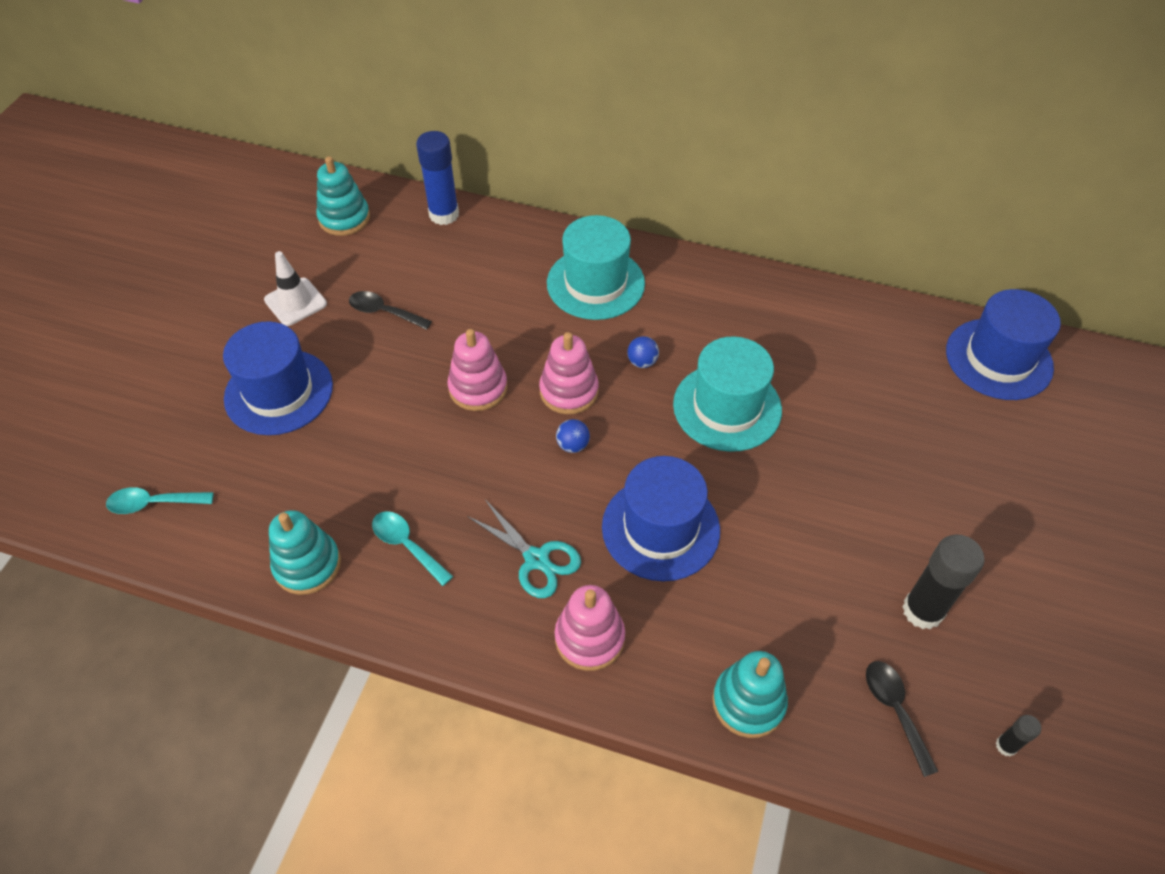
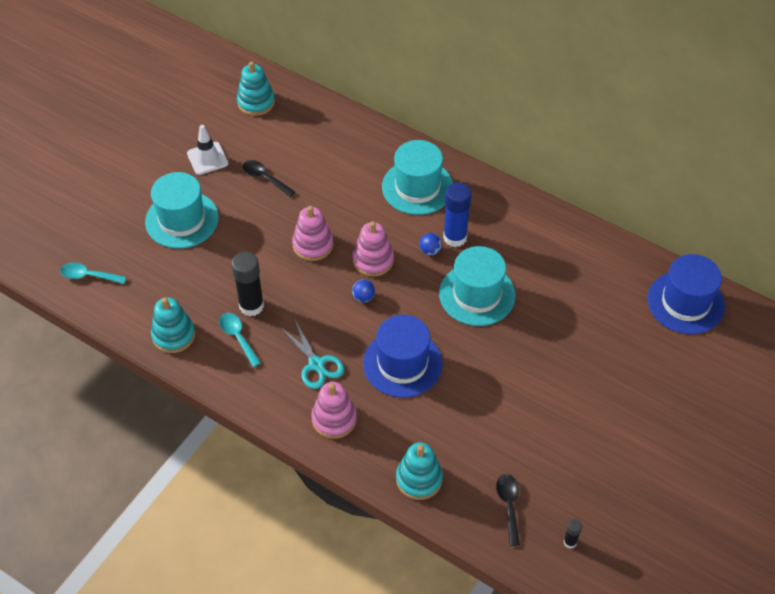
camera: 15 degrees right, 0 degrees up
(279, 392) = (182, 219): blue hat -> turquoise hat
(444, 214) = (326, 113): blue glue stick -> blue glue stick (455, 237)
(922, 610) = (553, 453): black glue stick -> black glue stick (251, 306)

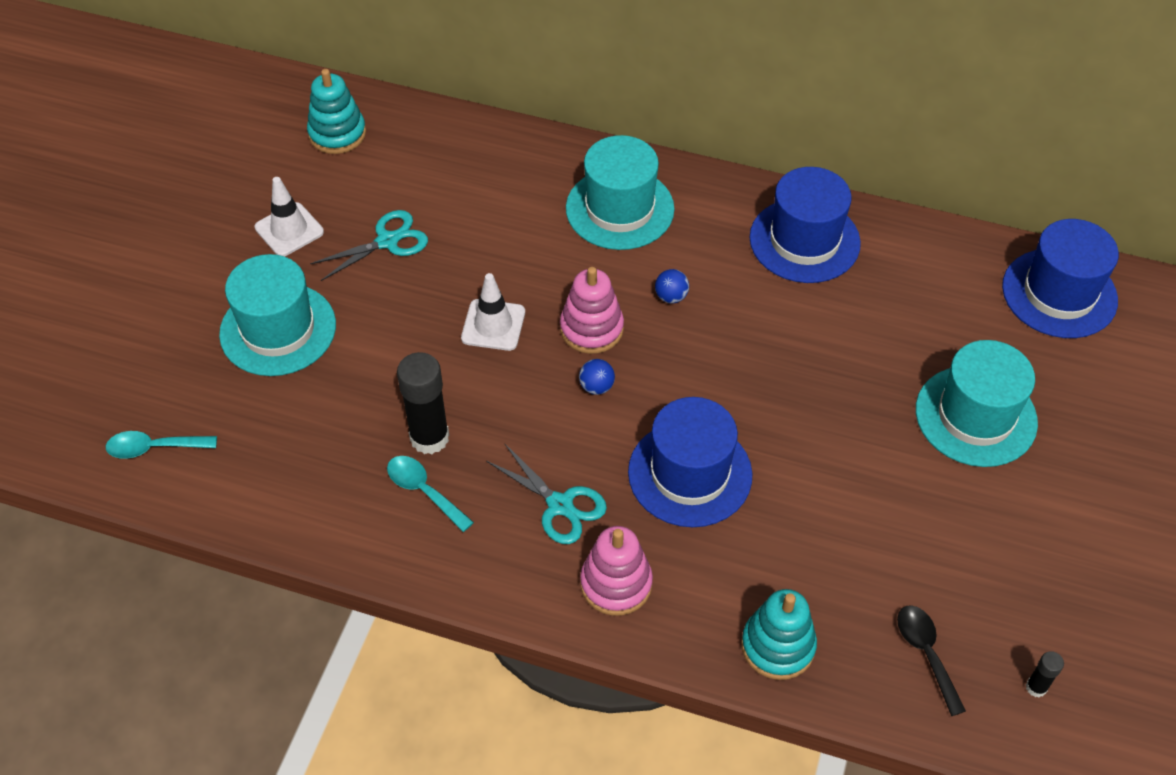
camera: 15 degrees left, 0 degrees up
(173, 335) = (321, 511): turquoise stacking toy -> none
(265, 178) = (387, 241): black spoon -> turquoise scissors
(313, 245) = (493, 325): pink stacking toy -> white traffic cone
(455, 237) = (700, 270): blue glue stick -> none
(477, 294) = (762, 346): turquoise hat -> turquoise hat (976, 416)
(529, 232) = (804, 240): none -> blue hat

